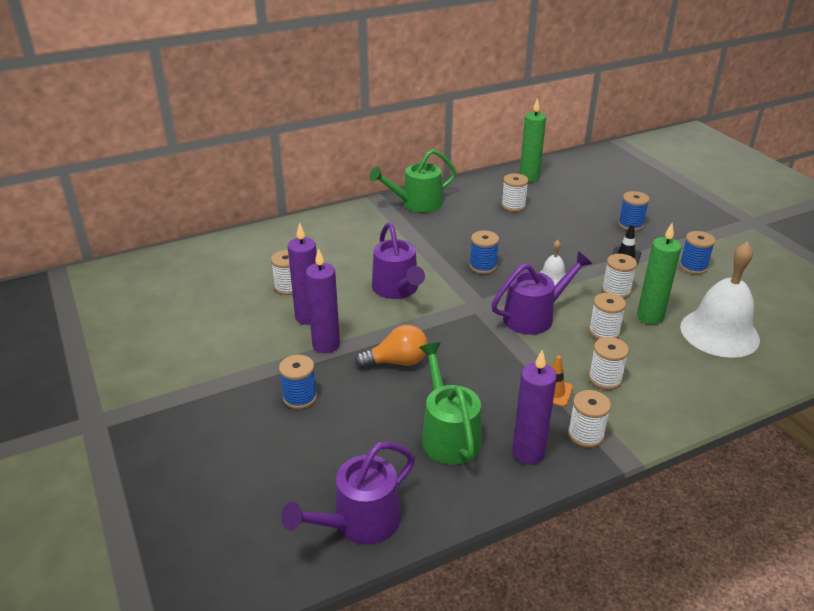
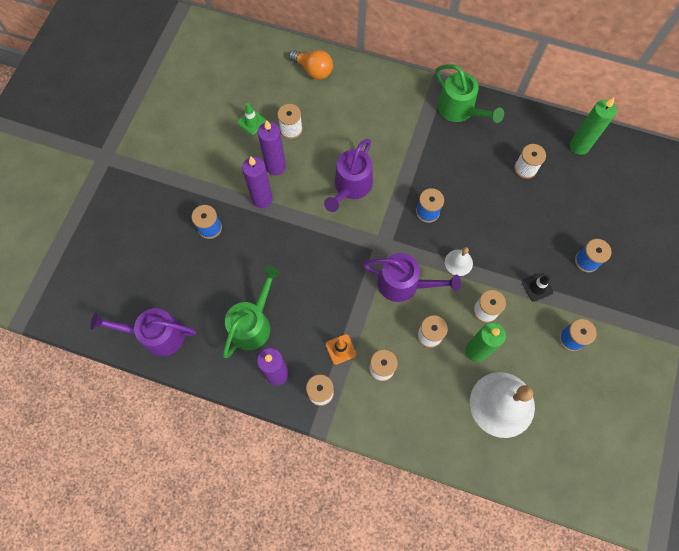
camera: 45 degrees right, 35 degrees up
(241, 303) = (252, 122): none -> green traffic cone
(397, 362) = (284, 247): orange light bulb -> orange light bulb (313, 70)
(417, 204) = (459, 110): green watering can -> green watering can turned 150 degrees counterclockwise

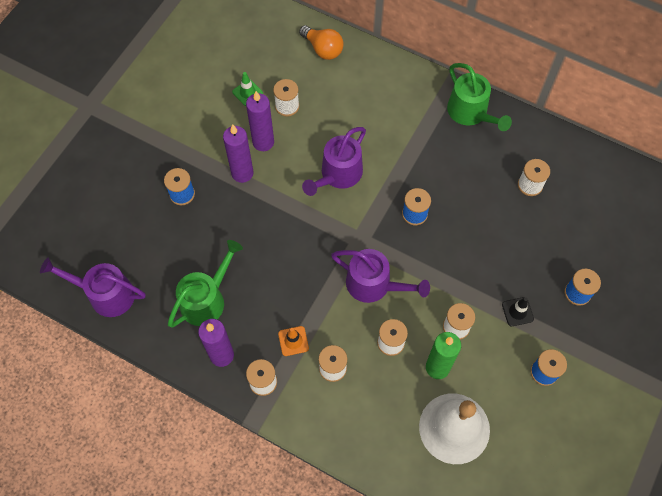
camera: 10 degrees right, 5 degrees down
(458, 262) = (437, 272): white bell -> none
(579, 146) = (594, 170): green candle -> none

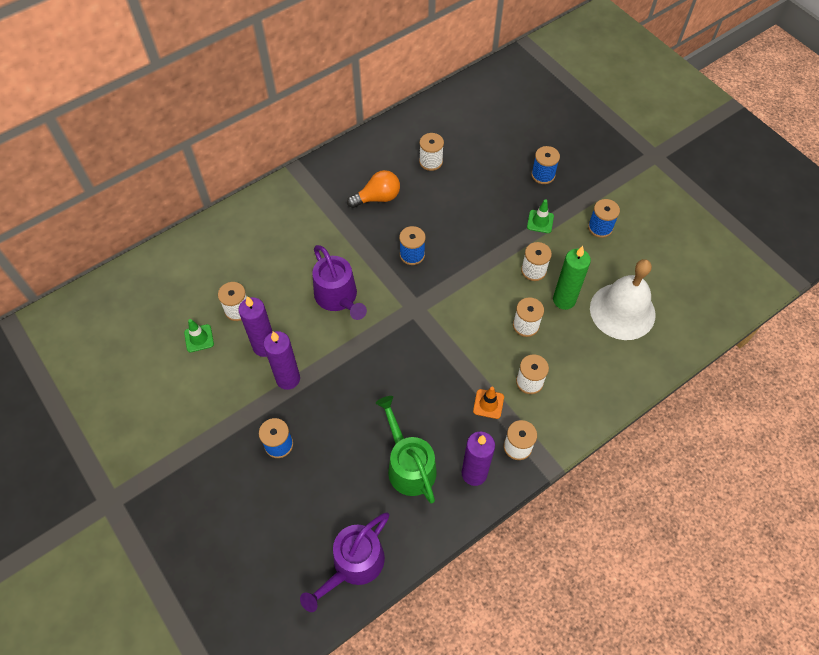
camera: 65 degrees left, 5 degrees down
(323, 49) = (194, 254): orange light bulb -> orange light bulb (377, 198)
(374, 284) = (464, 315): purple watering can -> none
(470, 113) = (337, 171): green watering can -> none
(517, 312) = (540, 221): black traffic cone -> green traffic cone

